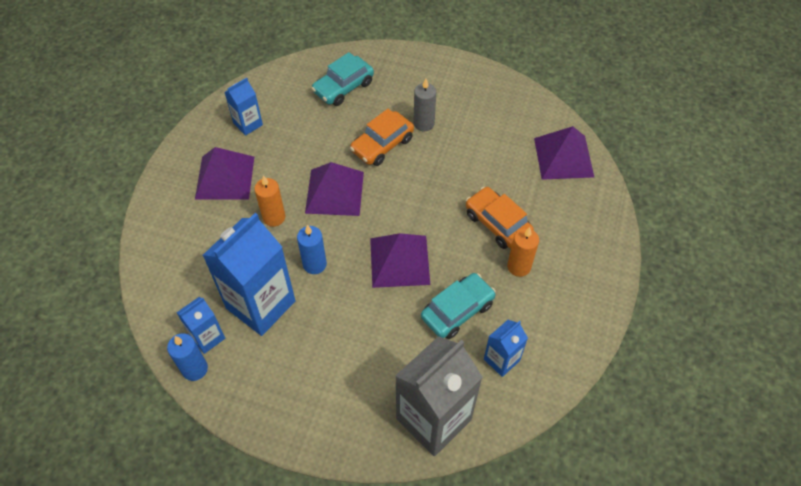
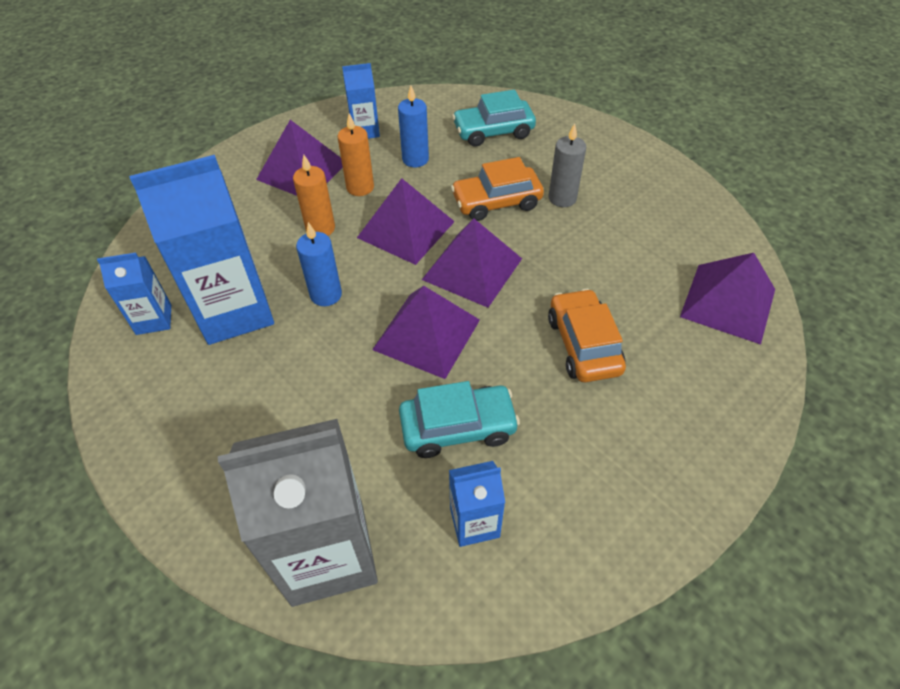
camera: 30 degrees right, 5 degrees down
(195, 369) = (113, 346): blue candle -> blue candle (415, 159)
(398, 202) = (472, 269): none -> purple pyramid
(519, 266) = (579, 411): orange candle -> orange candle (360, 187)

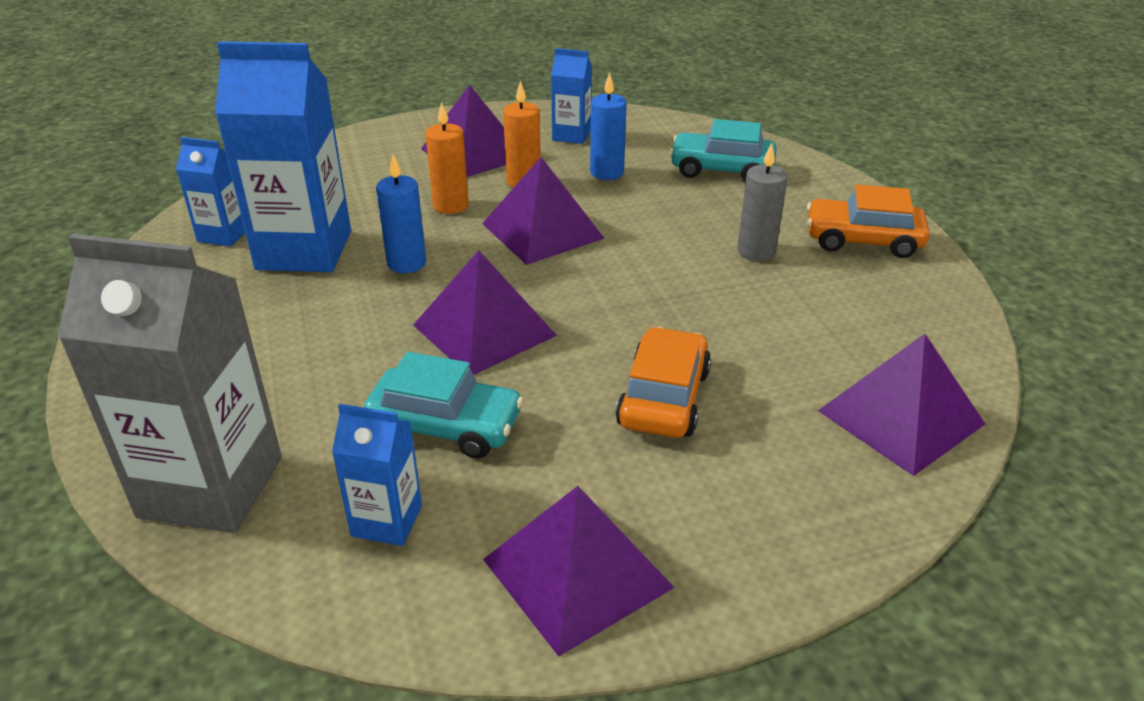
camera: 25 degrees right, 15 degrees down
(472, 269) = (588, 286): purple pyramid -> purple pyramid (577, 573)
(496, 202) = (670, 234): orange car -> orange car (863, 240)

